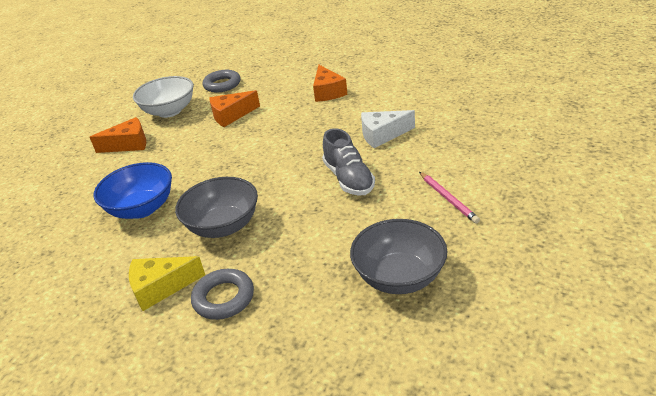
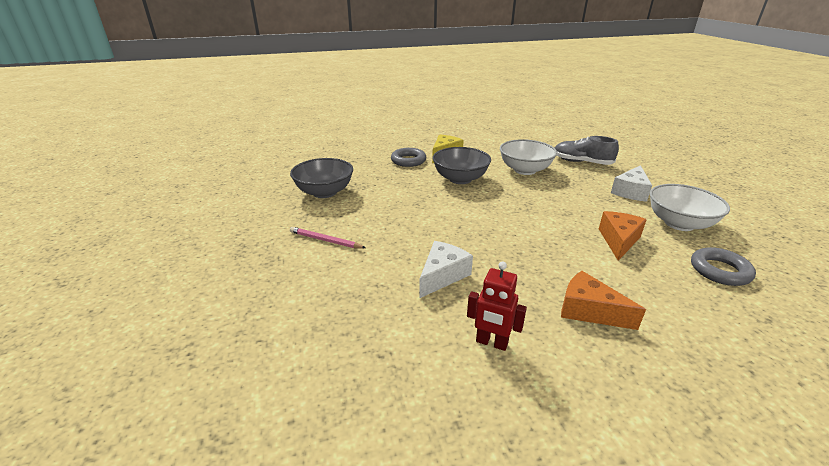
camera: 135 degrees right, 5 degrees down
(128, 144) = (630, 192): orange cheese -> white cheese
(142, 208) = (524, 170): blue bowl -> white bowl
(348, 179) = (420, 227): grey shoe -> grey shoe (581, 162)
(400, 96) = (491, 343): none -> red robot

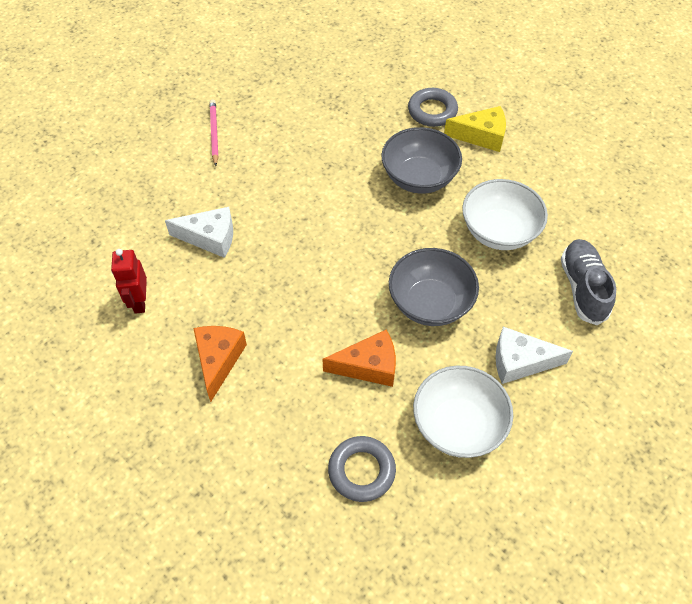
camera: 60 degrees right, 25 degrees up
(324, 192) = (299, 84): grey bowl -> grey bowl (430, 303)

